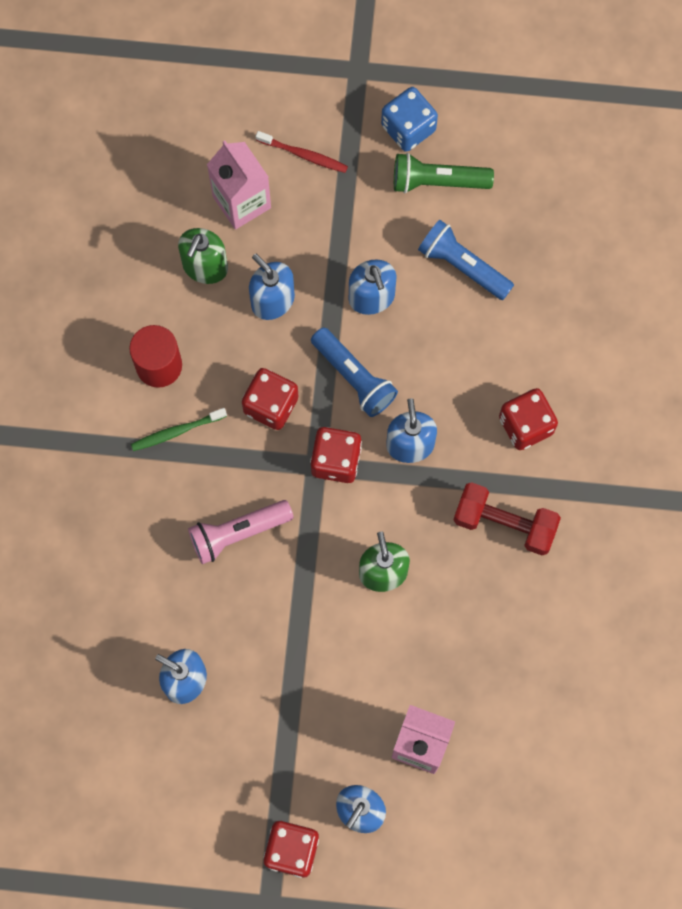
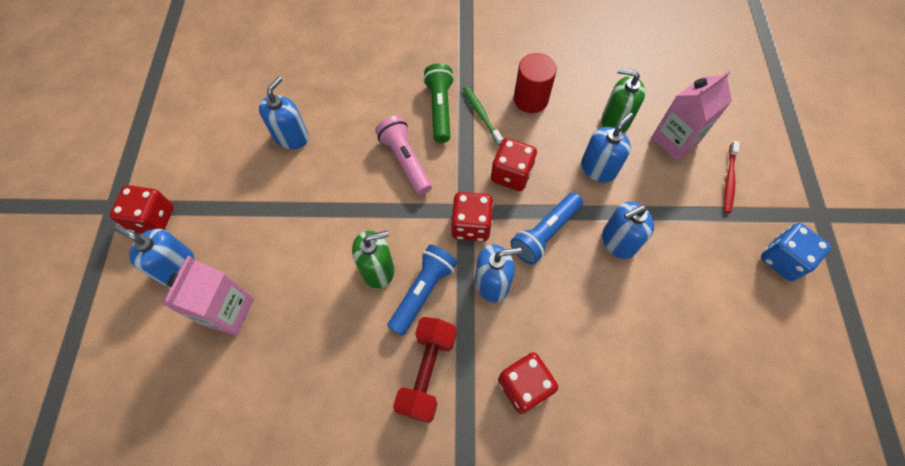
camera: 85 degrees right, 10 degrees down
(437, 181) = (741, 288): green flashlight -> green flashlight (440, 109)
(463, 265) = (667, 316): blue flashlight -> blue flashlight (423, 291)

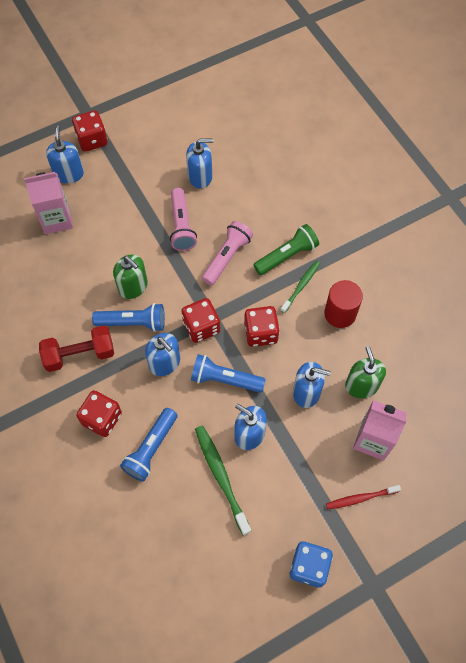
camera: 60 degrees right, 0 degrees up
(337, 184) = (181, 226): none -> pink flashlight
(588, 349) = (151, 448): none -> blue flashlight
(653, 292) = (221, 476): none -> green toothbrush

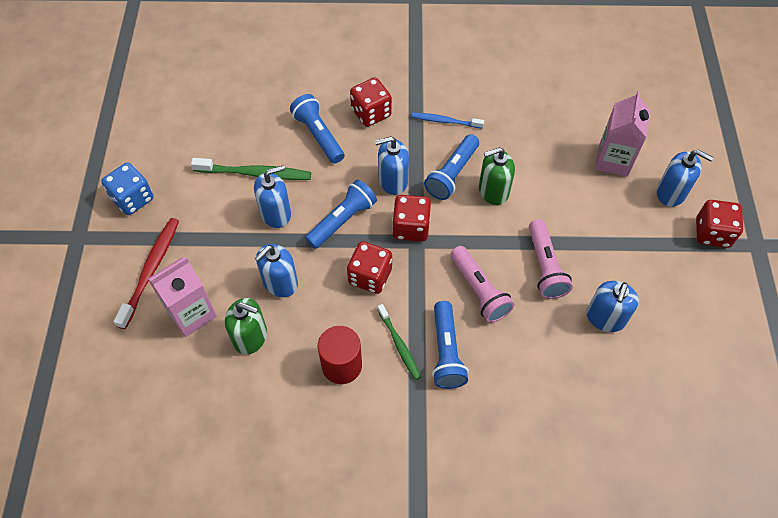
camera: 120 degrees right, 5 degrees down
(79, 354) = (445, 121): red dumbbell -> blue toothbrush
(181, 226) = (545, 267): pink flashlight -> pink flashlight turned 120 degrees counterclockwise
(287, 256) = (446, 352): green flashlight -> blue flashlight
(360, 498) = (151, 270): red toothbrush -> red toothbrush, size x1.57

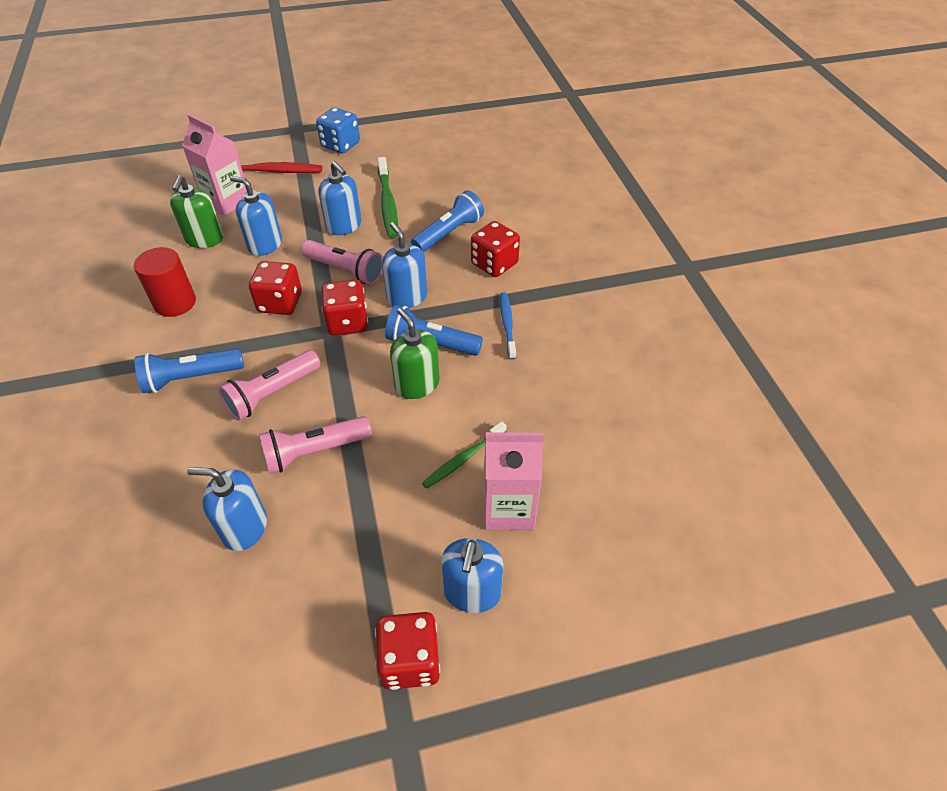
camera: 75 degrees right, 10 degrees down
(342, 220) = (345, 271): blue flashlight -> pink flashlight
(399, 345) = (198, 340): green toothbrush -> green toothbrush (463, 459)

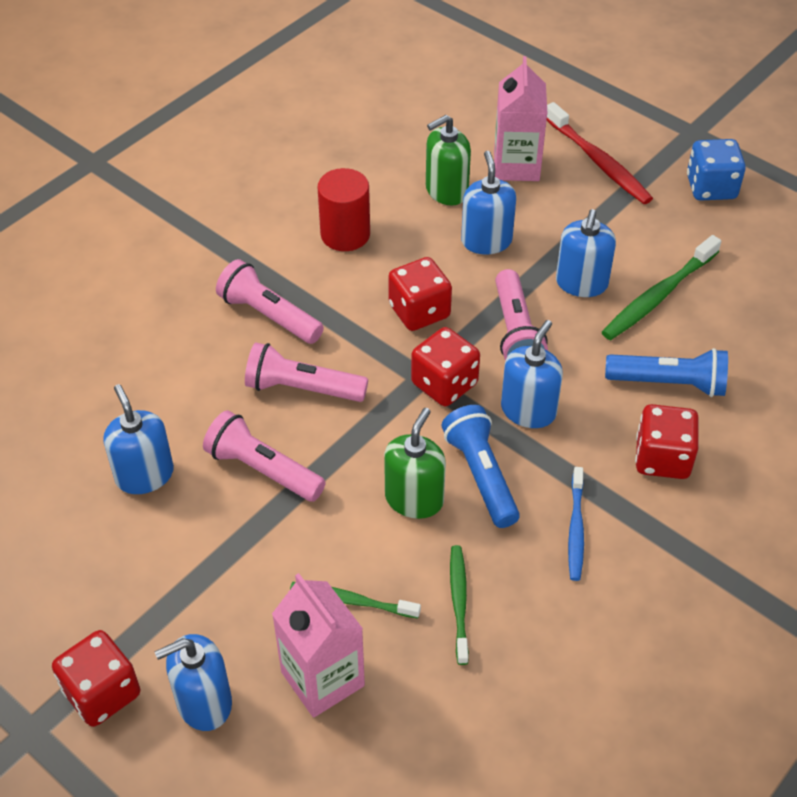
camera: 55 degrees right, 0 degrees up
(191, 378) = (269, 315): blue flashlight -> pink flashlight
(507, 324) = (575, 529): blue toothbrush -> blue toothbrush turned 135 degrees clockwise
(510, 405) = (459, 602): none -> green toothbrush

